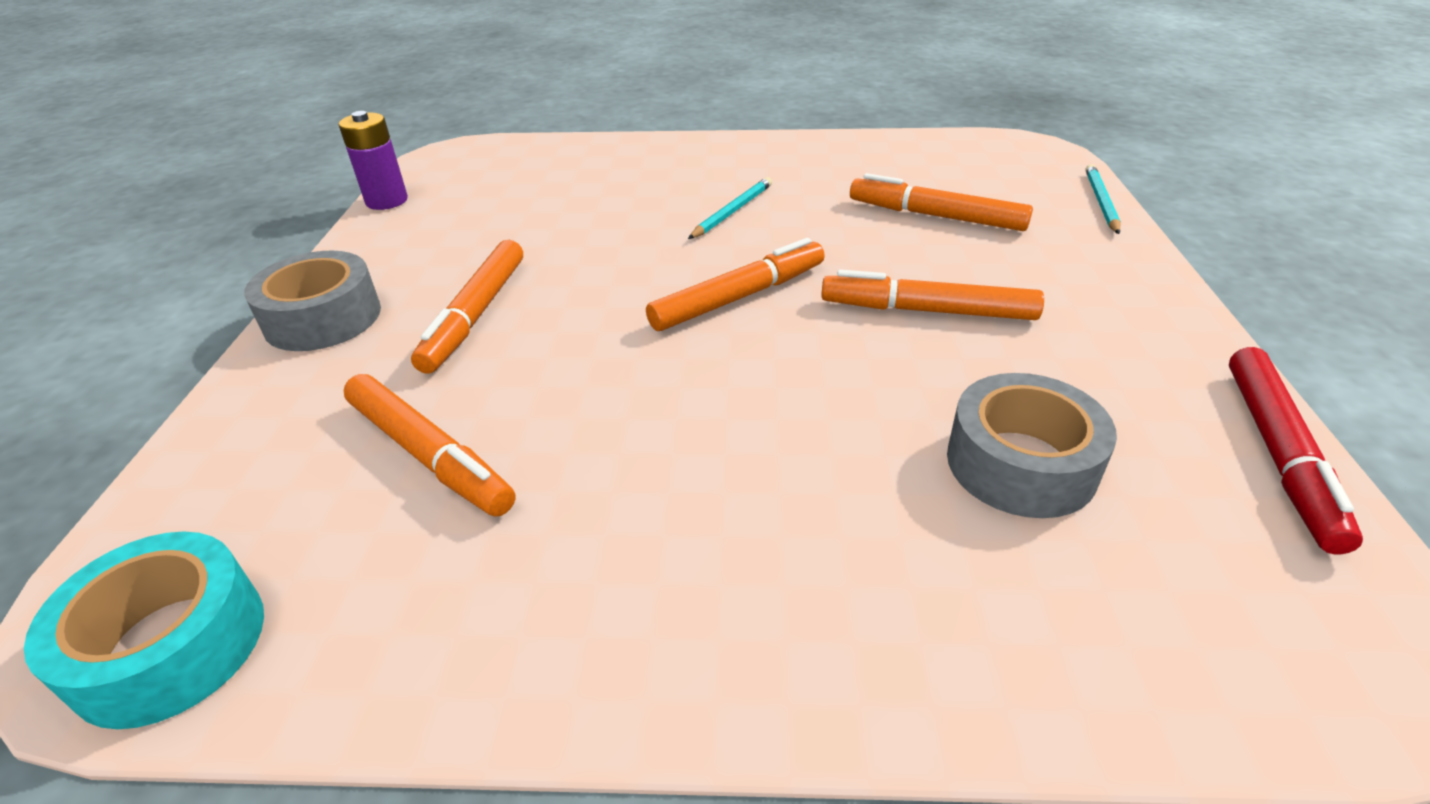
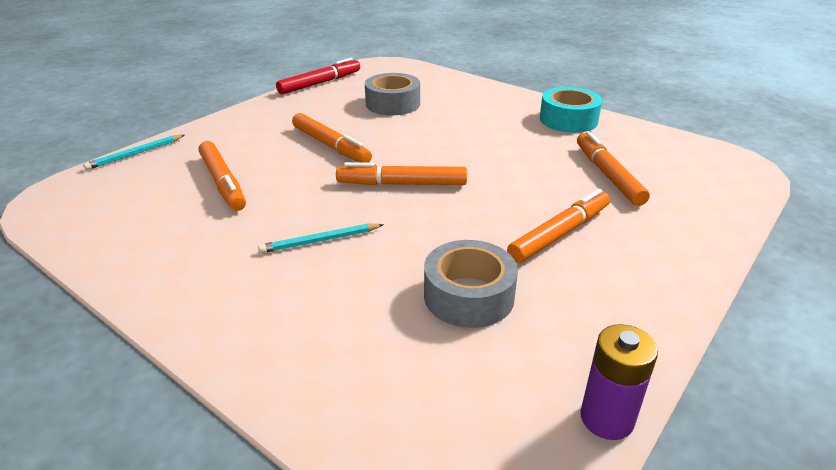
camera: 145 degrees left, 5 degrees down
(170, 645) = (711, 155): turquoise tape -> turquoise tape (568, 120)
(323, 318) = (670, 274): grey tape -> grey tape (468, 296)

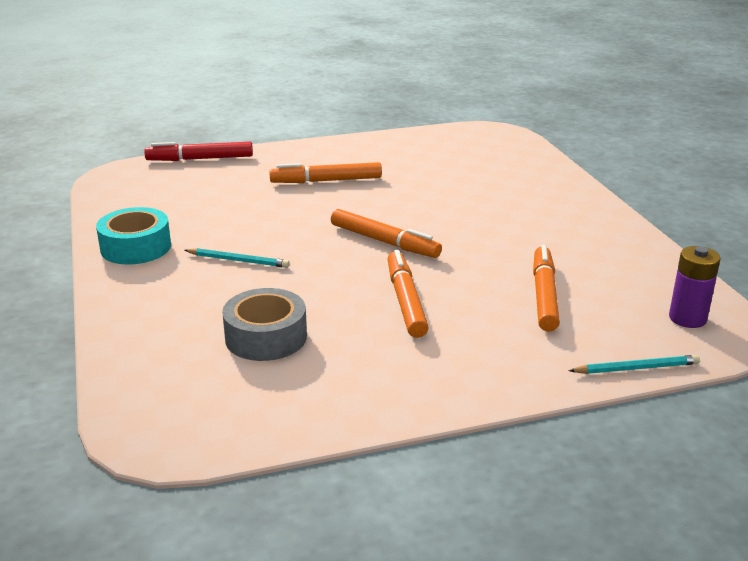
camera: 145 degrees left, 5 degrees down
(320, 83) = (307, 424): red marker -> red marker (200, 159)
(320, 241) = (490, 224): turquoise pencil -> turquoise pencil (238, 260)
(468, 296) = (427, 174): grey tape -> none
(606, 418) = (424, 132): purple battery -> purple battery (687, 318)
(608, 175) = (219, 198): orange marker -> none

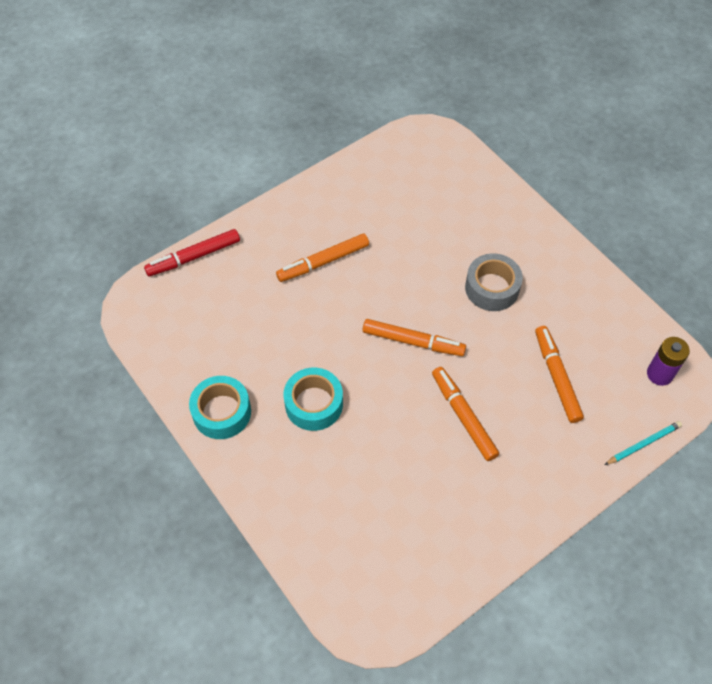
camera: 20 degrees left, 30 degrees up
(238, 260) = (314, 404): turquoise pencil -> turquoise tape
(266, 337) = (386, 494): grey tape -> grey tape (492, 288)

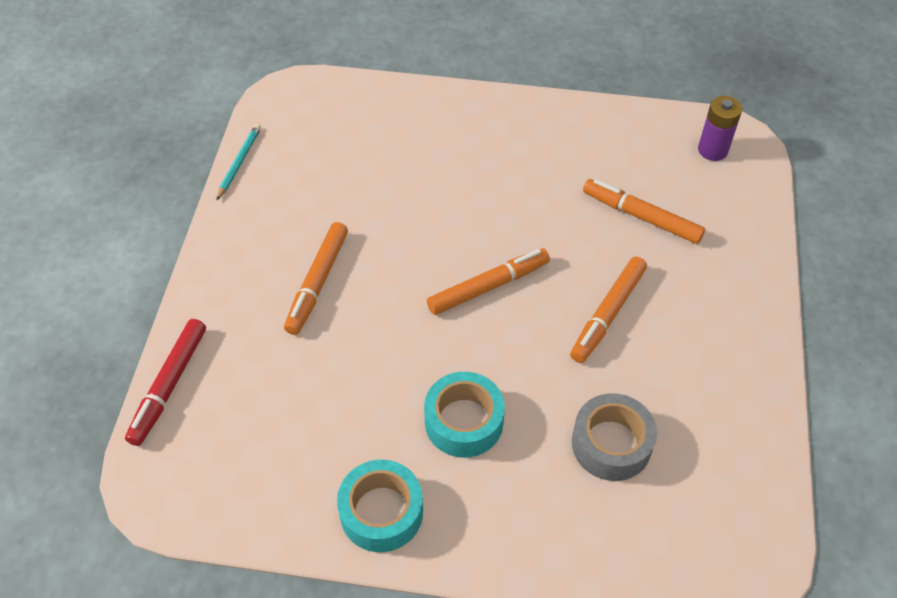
camera: 45 degrees left, 5 degrees down
(463, 416) = (607, 314): orange marker -> orange marker turned 75 degrees counterclockwise
(492, 288) = (502, 185): grey tape -> grey tape (611, 444)
(643, 444) = (766, 215): turquoise pencil -> turquoise pencil (239, 162)

